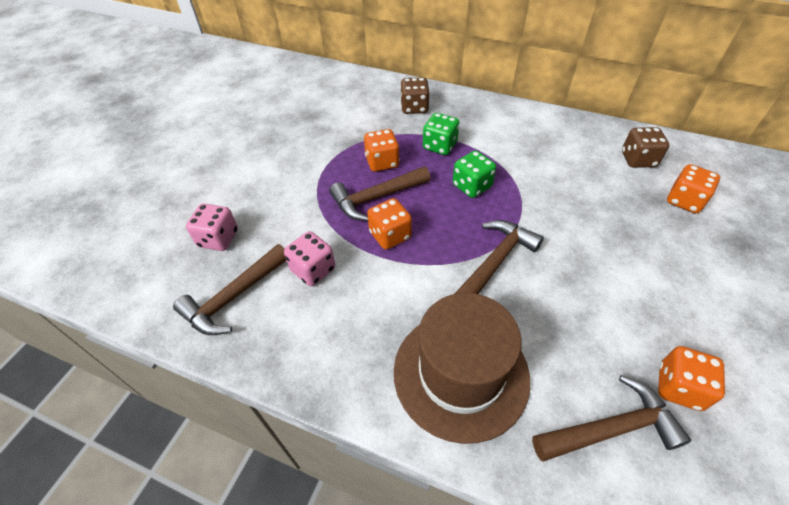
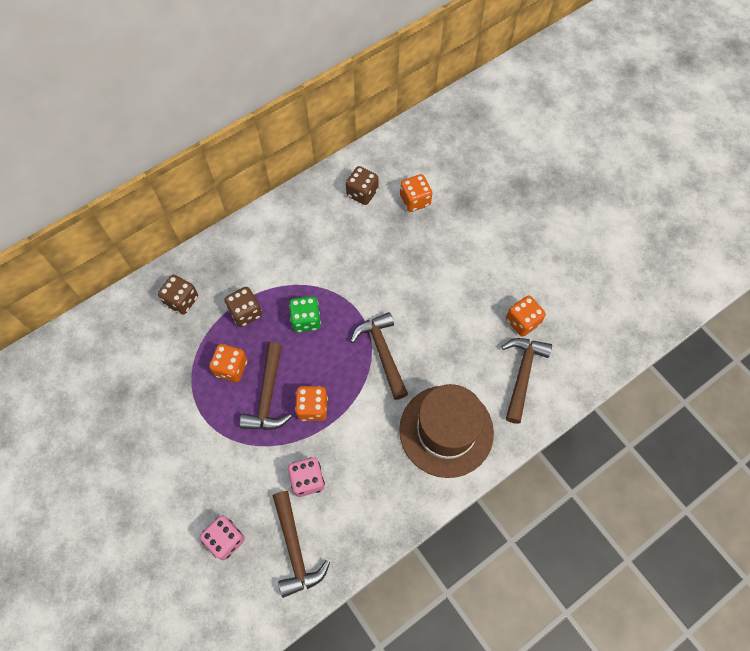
camera: 60 degrees left, 15 degrees up
(440, 146) = (245, 312): green dice -> brown dice

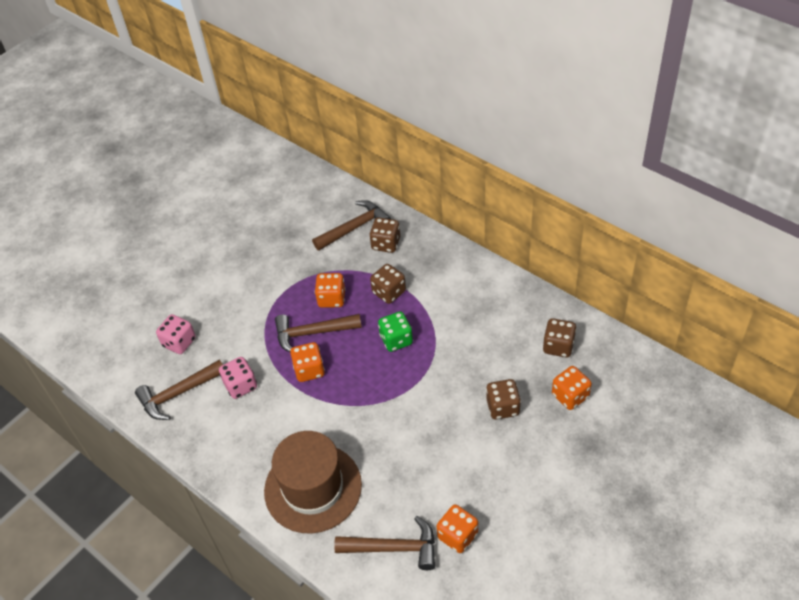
camera: 80 degrees right, 15 degrees down
(382, 353) = (381, 412): brown hammer -> brown hammer (354, 228)
(410, 253) = (503, 407): none -> brown dice

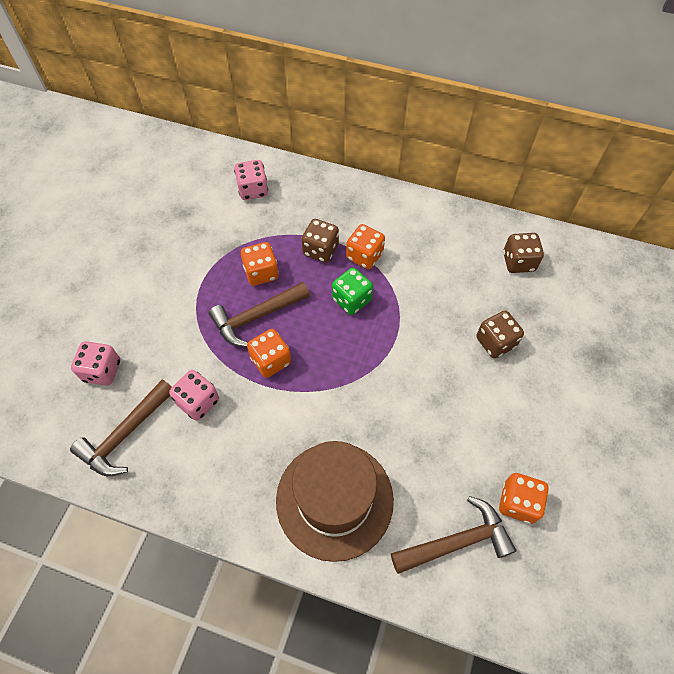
camera: 25 degrees left, 10 degrees up
(354, 228) = (253, 190): brown hammer -> pink dice
(386, 244) = (294, 199): brown dice -> none
(570, 396) = (555, 310): orange dice -> orange dice (364, 256)

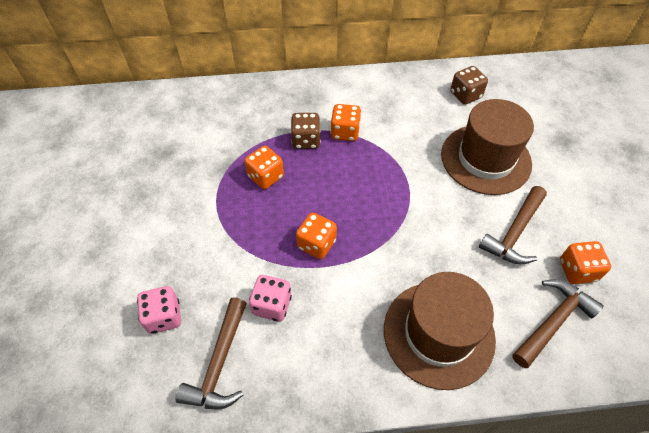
camera: 25 degrees left, 5 degrees down
(253, 190) = (219, 113): pink dice -> none
(256, 317) = (283, 214): brown hammer -> brown hammer (514, 232)
(351, 300) = (355, 169): green dice -> none
(495, 342) = (485, 159): brown dice -> brown hat

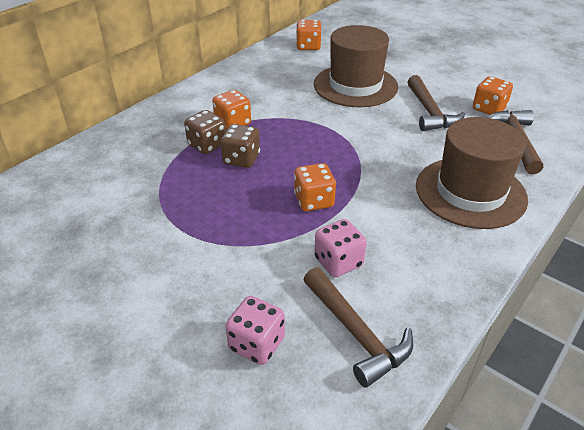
camera: 45 degrees left, 15 degrees down
(265, 176) = (206, 187): orange dice -> orange dice (308, 46)
(465, 95) = (291, 60): brown dice -> brown dice (241, 159)

